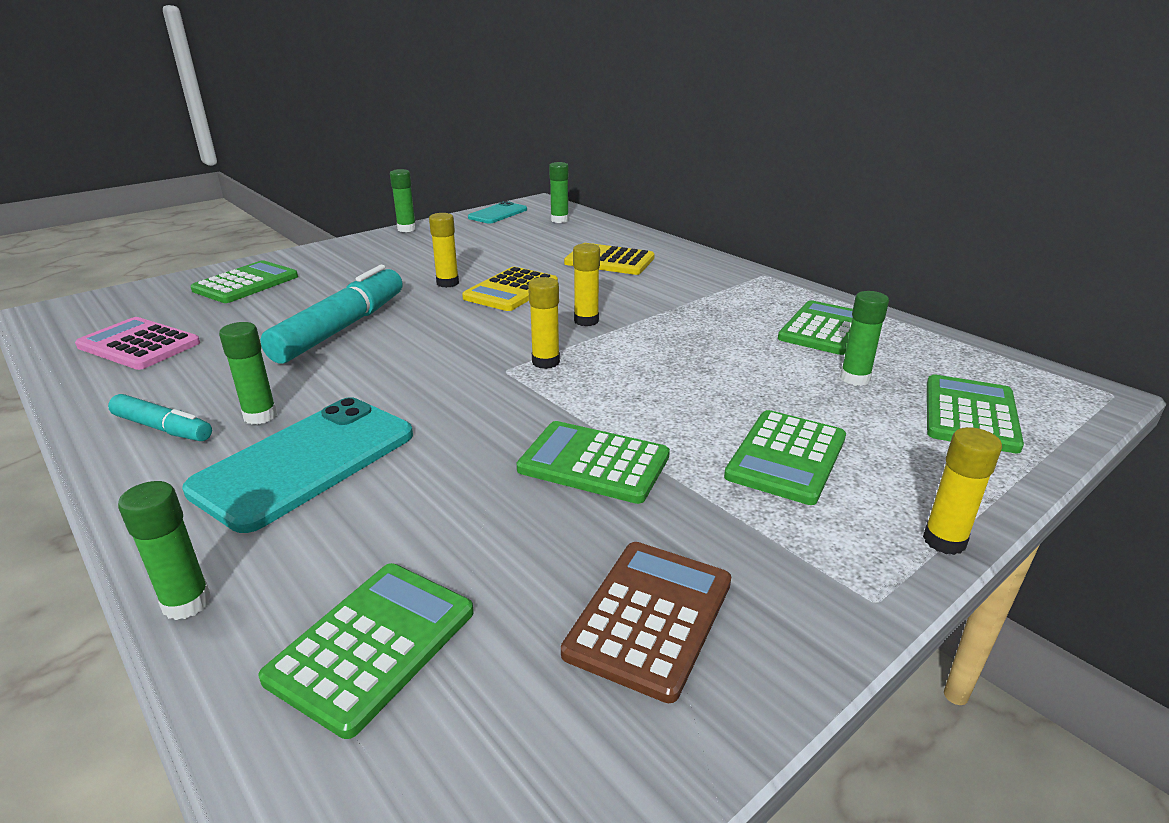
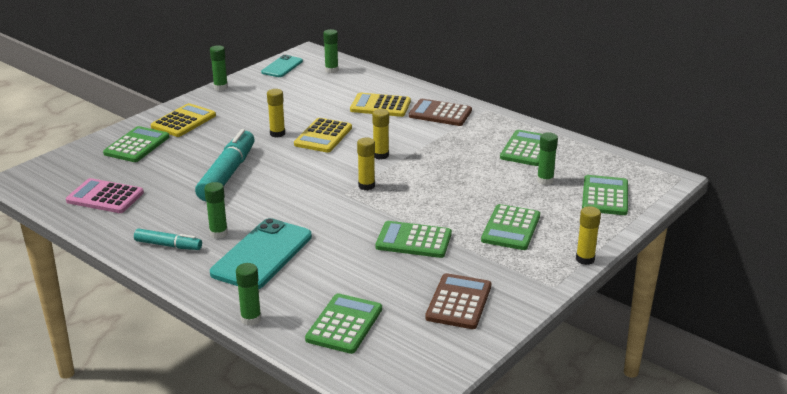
camera: 10 degrees left, 0 degrees up
(331, 261) = (183, 121): none -> yellow calculator
(693, 275) = (440, 113): none -> brown calculator

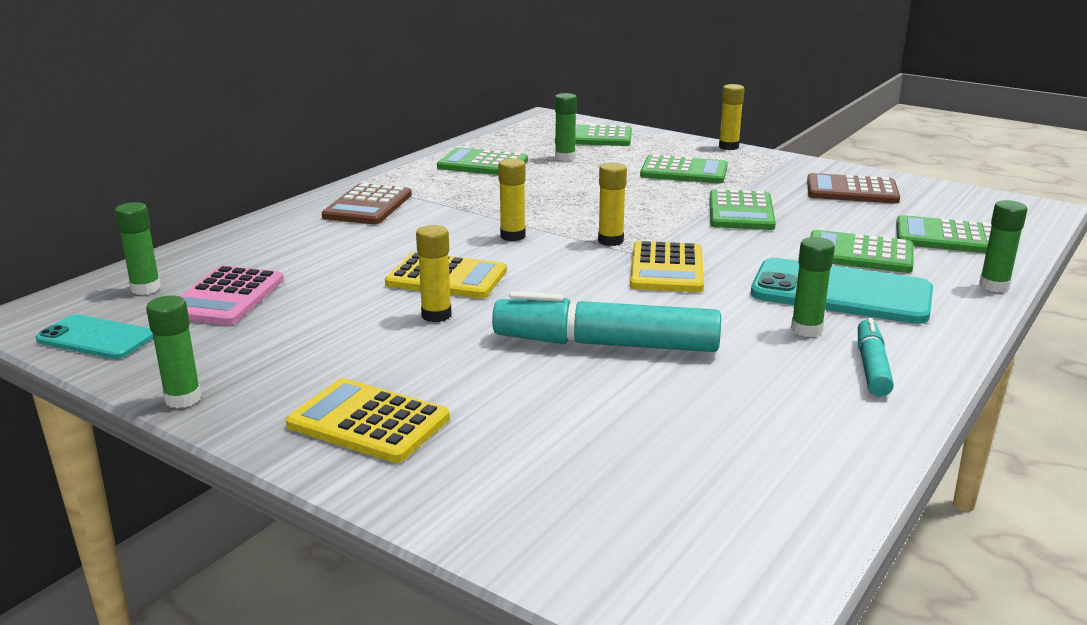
camera: 95 degrees left, 5 degrees down
(105, 197) = (748, 464): pink calculator -> pink calculator (226, 297)
(137, 145) = (497, 466): green calculator -> green calculator (859, 254)
(380, 106) = (330, 243): yellow calculator -> yellow calculator (667, 269)

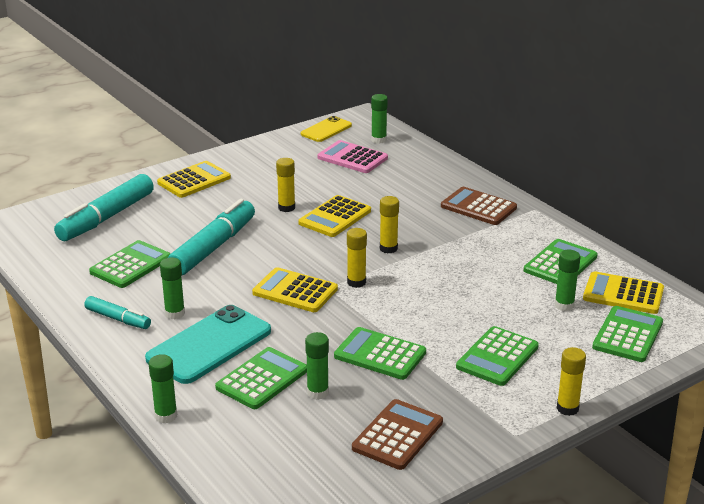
camera: 110 degrees right, 5 degrees up
(96, 338) = (326, 130): turquoise phone -> yellow phone
(183, 399) = (250, 146): green glue stick -> green glue stick (317, 392)
(523, 142) = (623, 294): none -> yellow calculator
(586, 479) = (106, 218): none -> turquoise marker
(947, 237) = (261, 439): green calculator -> green calculator (131, 265)

